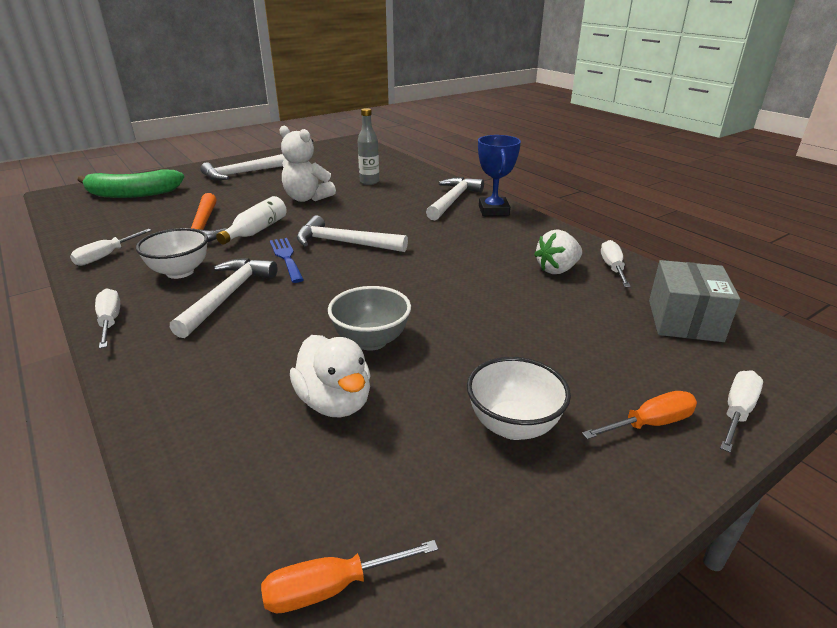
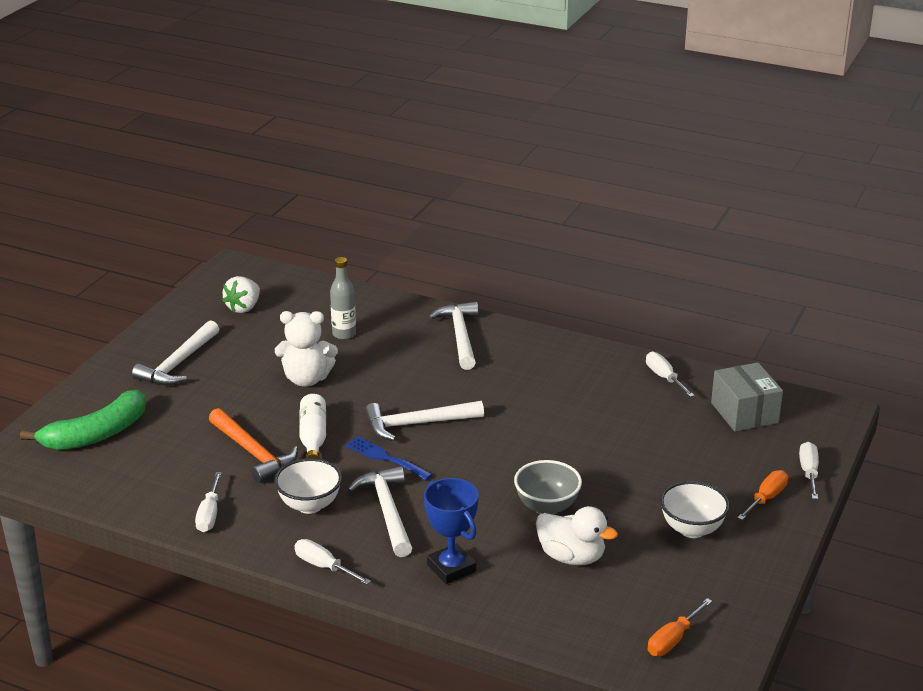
camera: 30 degrees left, 0 degrees up
(493, 210) = (512, 339): blue trophy -> blue trophy (451, 568)
(557, 269) = (624, 394): white strawberry -> white strawberry (243, 308)

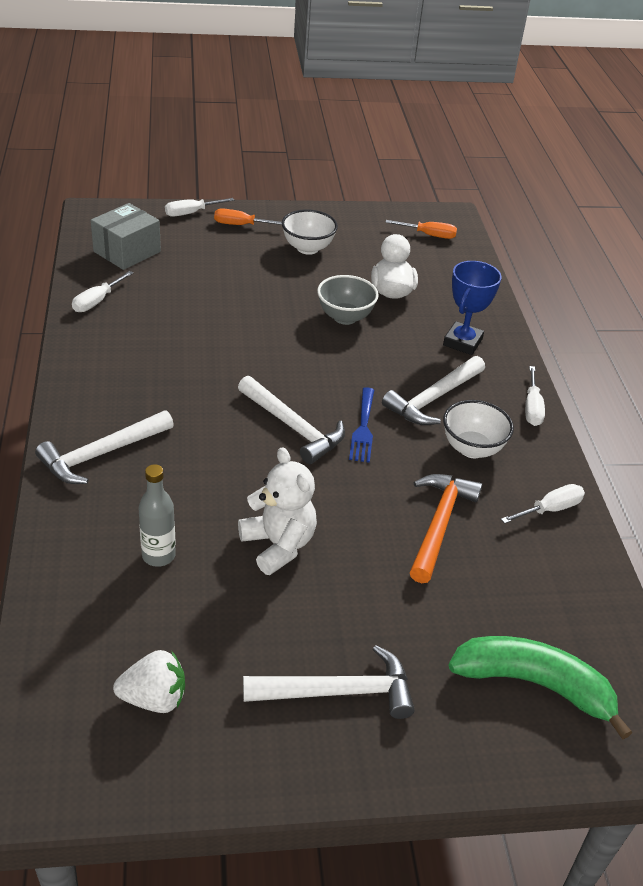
camera: 125 degrees left, 10 degrees up
(313, 437) = (375, 491): white bottle -> none

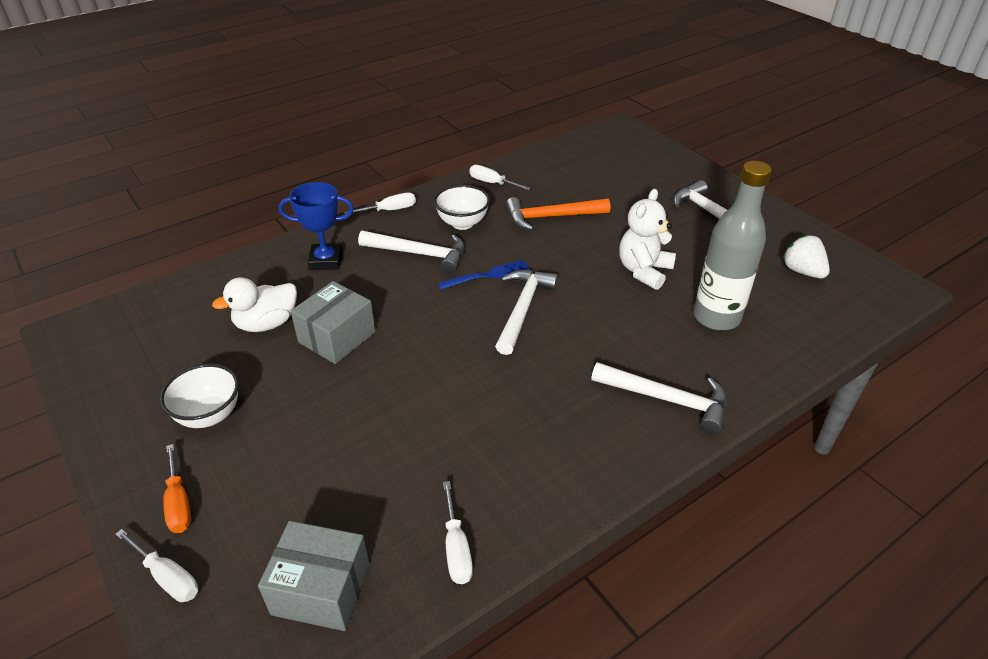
camera: 115 degrees left, 0 degrees up
(97, 301) = (456, 548): white screwdriver -> white screwdriver turned 75 degrees clockwise
(158, 555) = (716, 317): grey bottle -> grey bottle, size x1.77
(345, 317) = (337, 337): grey bowl -> grey box
(429, 235) = (125, 334): orange screwdriver -> none
(534, 684) = (629, 163): green banana -> none

